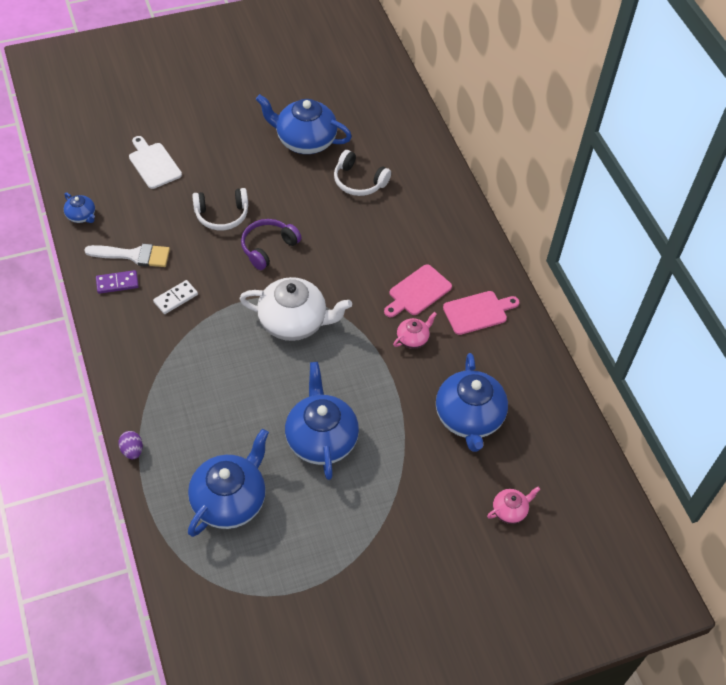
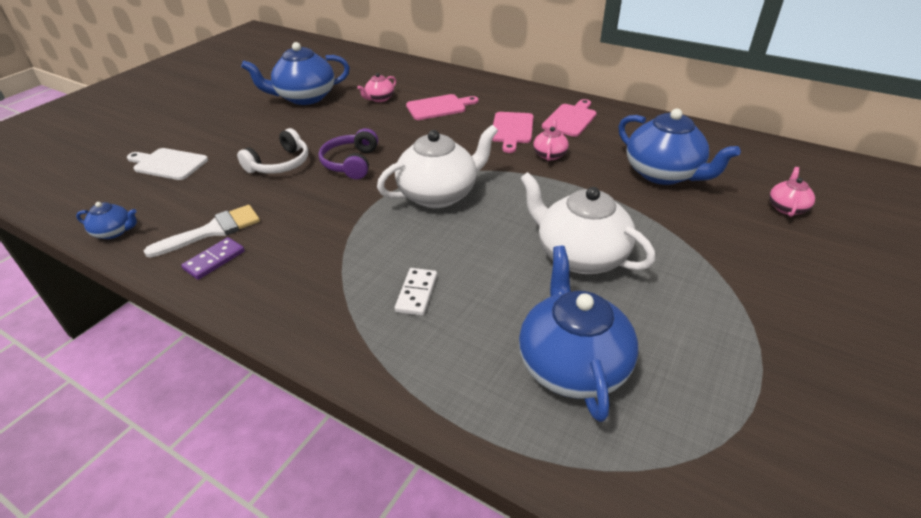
camera: 35 degrees left, 15 degrees down
(132, 450) = (401, 396): purple egg -> none
(176, 298) = (298, 238): white domino -> white domino (417, 293)
(321, 439) = (580, 256): blue teapot -> white teapot
(359, 181) = (379, 99): white headphones -> pink teapot
(392, 224) = (438, 107): none -> pink cutting board

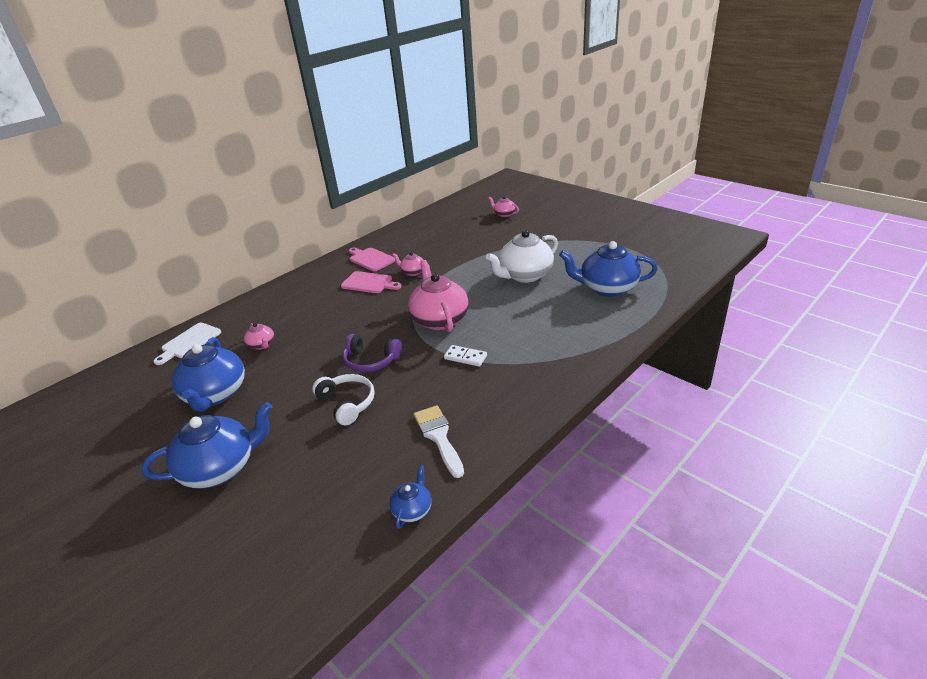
camera: 75 degrees left, 5 degrees down
(168, 164) = (295, 490): white cutting board -> white cutting board (189, 342)
(214, 260) = (481, 430): purple domino -> none
(417, 293) = (544, 332): white domino -> white domino (465, 357)
(438, 107) = (306, 313): pink cutting board -> none
(439, 194) = (439, 319): white teapot -> pink teapot
(663, 174) = (457, 239): blue teapot -> blue teapot (220, 468)

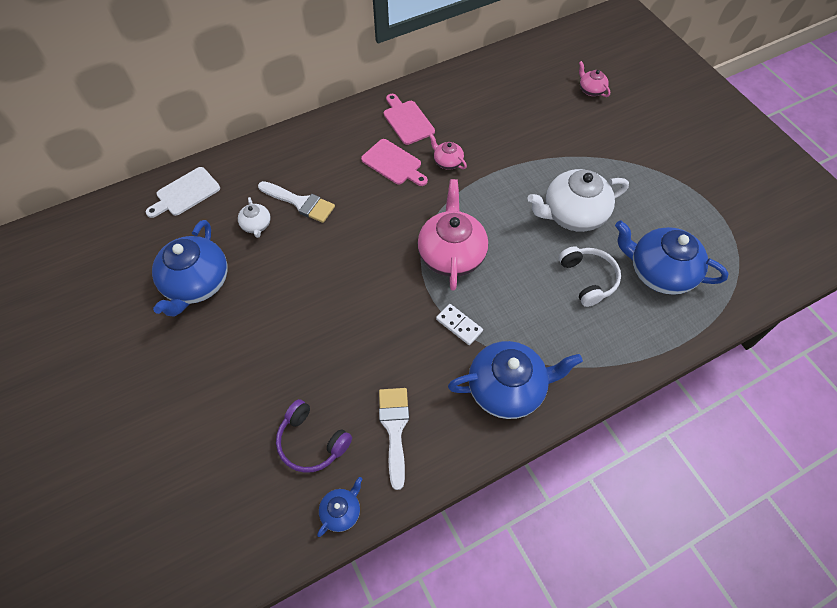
camera: 15 degrees right, 25 degrees up
(220, 468) = (182, 388): blue teapot -> blue teapot (507, 388)
(262, 345) = (256, 225): pink teapot -> white teapot
(297, 322) = (300, 202): none -> white brush
(347, 403) = (319, 347): white headphones -> white headphones (588, 279)
(371, 361) = (360, 293): purple headphones -> purple headphones (311, 442)

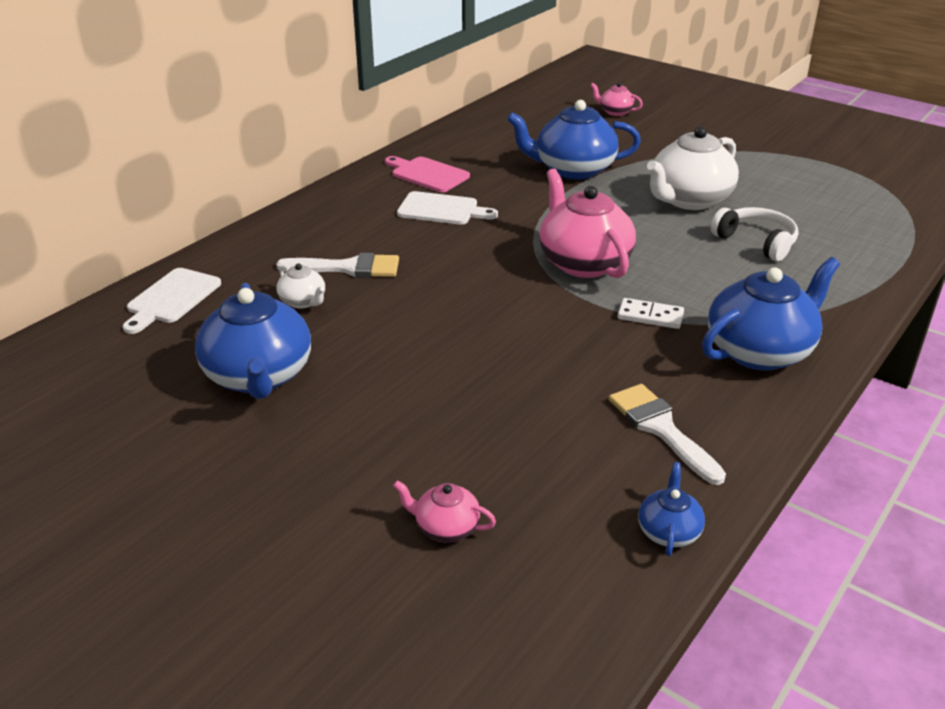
camera: 25 degrees left, 25 degrees down
(311, 442) = (563, 477): purple headphones -> none
(393, 163) = (442, 209): pink cutting board -> white cutting board
(447, 162) = (507, 194): pink teapot -> pink teapot (446, 527)
(659, 272) = (823, 218): blue teapot -> blue teapot (573, 169)

